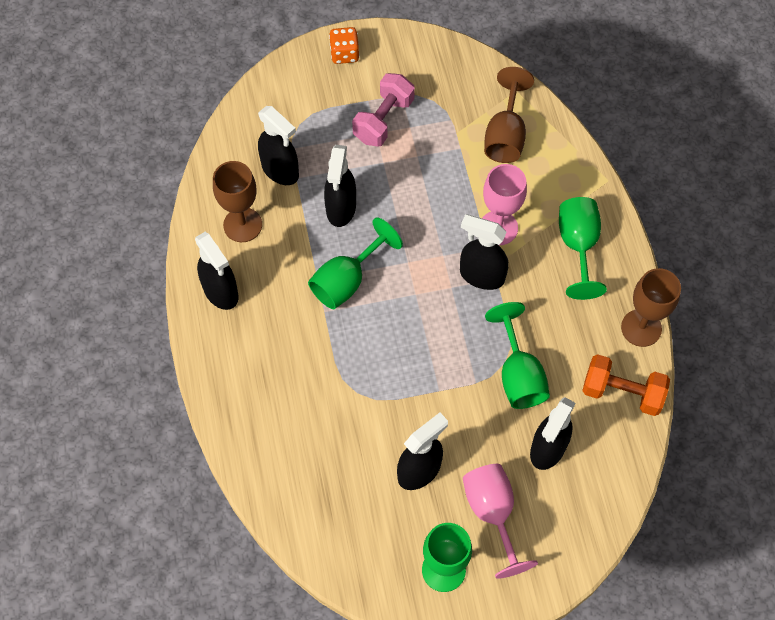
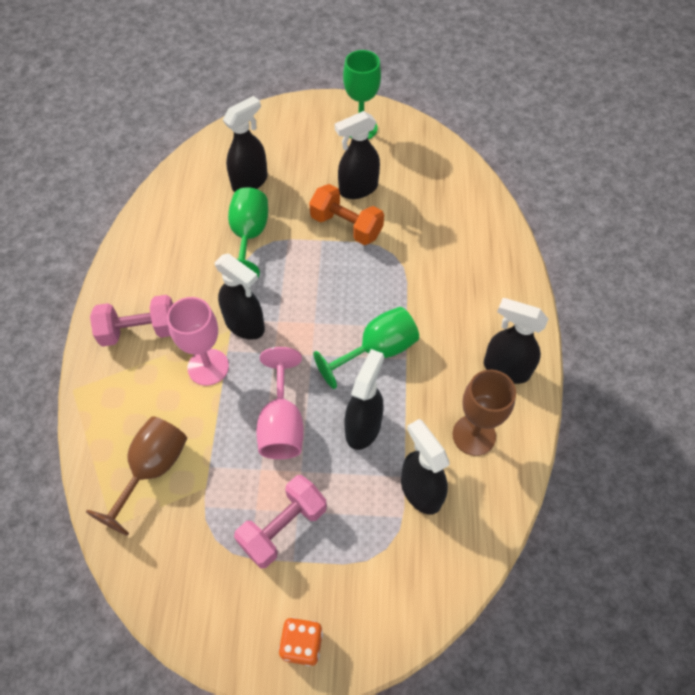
camera: 165 degrees left, 5 degrees down
(221, 292) = (505, 369): black spray bottle -> black spray bottle turned 45 degrees counterclockwise
(492, 513) = (311, 152): pink goblet -> pink goblet (282, 424)
(578, 246) = (140, 331): green goblet -> pink dumbbell
(622, 392) = (170, 206): orange dumbbell -> orange dumbbell (346, 226)
(641, 328) = (125, 249): brown goblet -> none

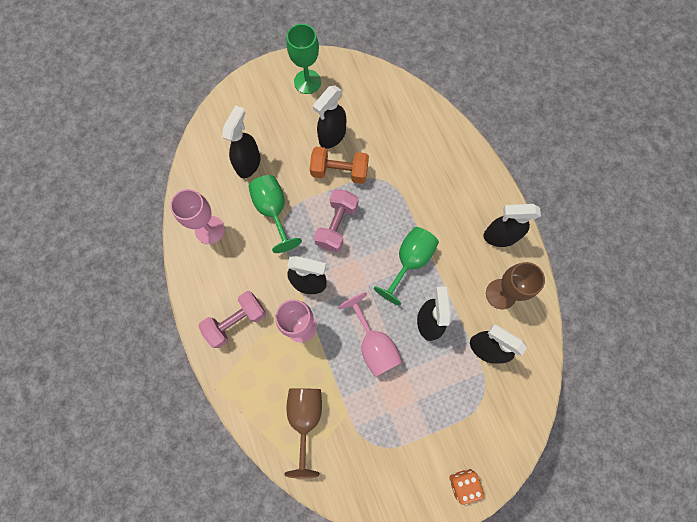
camera: 25 degrees left, 15 degrees up
(169, 229) = (210, 230): none -> pink goblet
(283, 527) = (412, 415): pink dumbbell -> pink dumbbell (337, 225)

